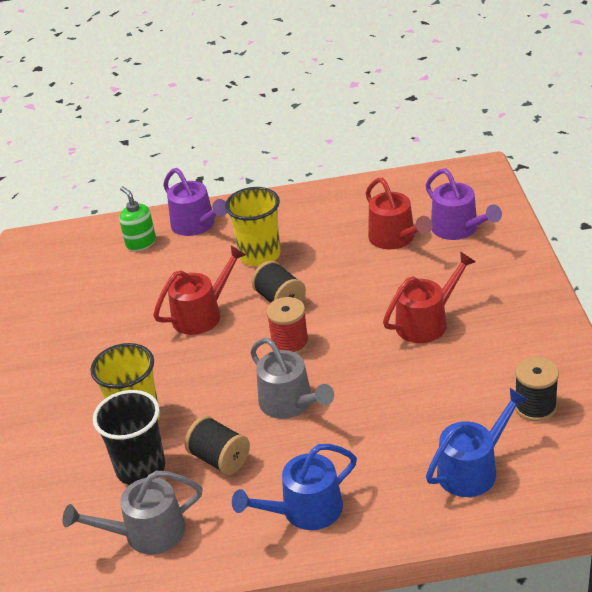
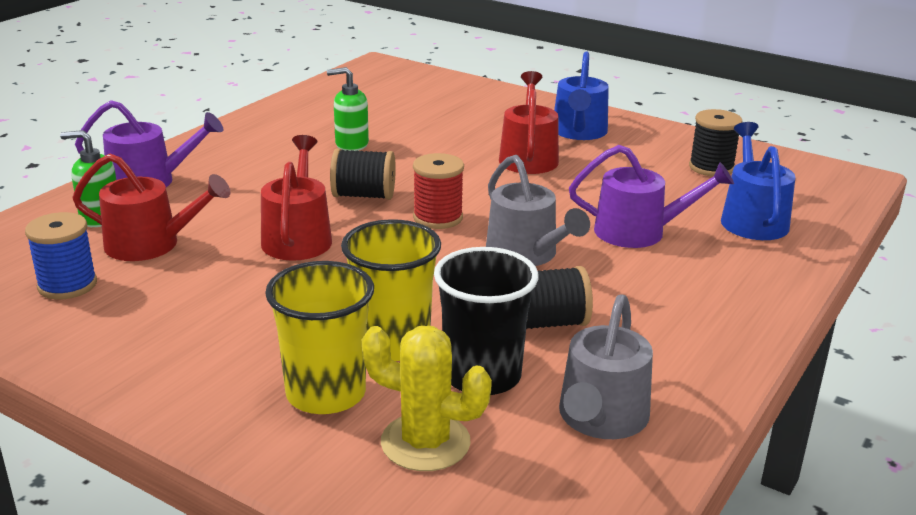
camera: 55 degrees left, 10 degrees down
(65, 486) = (425, 442): none -> yellow cactus
(71, 286) = (67, 285): none -> blue spool
(260, 255) = (274, 176): yellow cup -> yellow cup (326, 393)
(290, 403) = (526, 254): grey watering can -> grey watering can turned 60 degrees clockwise
(305, 510) = (698, 311): blue watering can -> blue watering can (579, 132)
(340, 249) = (351, 144): none -> green soap dispenser
(395, 238) = (390, 122): red watering can -> red watering can (150, 244)
(458, 229) = (434, 99): purple watering can -> purple watering can (638, 232)

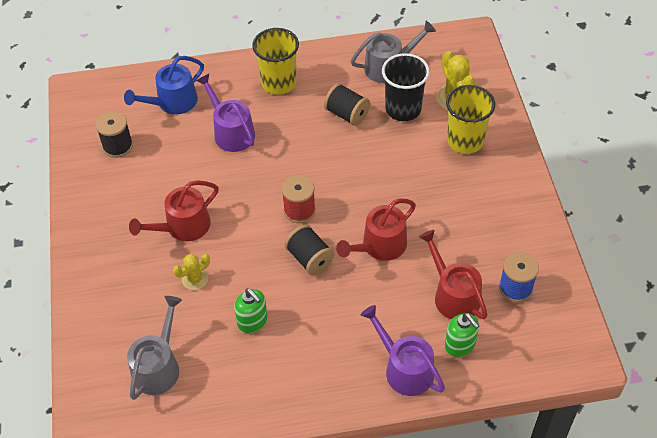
camera: 130 degrees left, 25 degrees up
(393, 343) = (415, 147): yellow cup -> yellow cup (279, 83)
(450, 140) = (195, 279): none -> yellow cactus
(526, 254) = (298, 155): grey watering can -> grey watering can (158, 367)
(579, 132) = (118, 229): blue watering can -> none

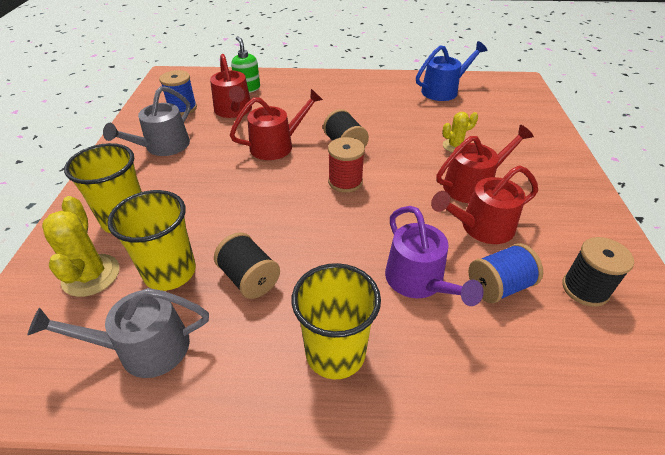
camera: 170 degrees left, 10 degrees down
(158, 367) = (478, 103): grey watering can -> grey watering can (163, 146)
(173, 102) = (517, 349): blue watering can -> blue watering can (443, 90)
(176, 138) = (499, 286): none -> blue spool
(181, 183) = (482, 227): none -> red watering can
(252, 321) = (402, 116): green soap dispenser -> none
(403, 109) = (170, 272): black cup -> yellow cup
(405, 369) = (293, 83): purple watering can -> none

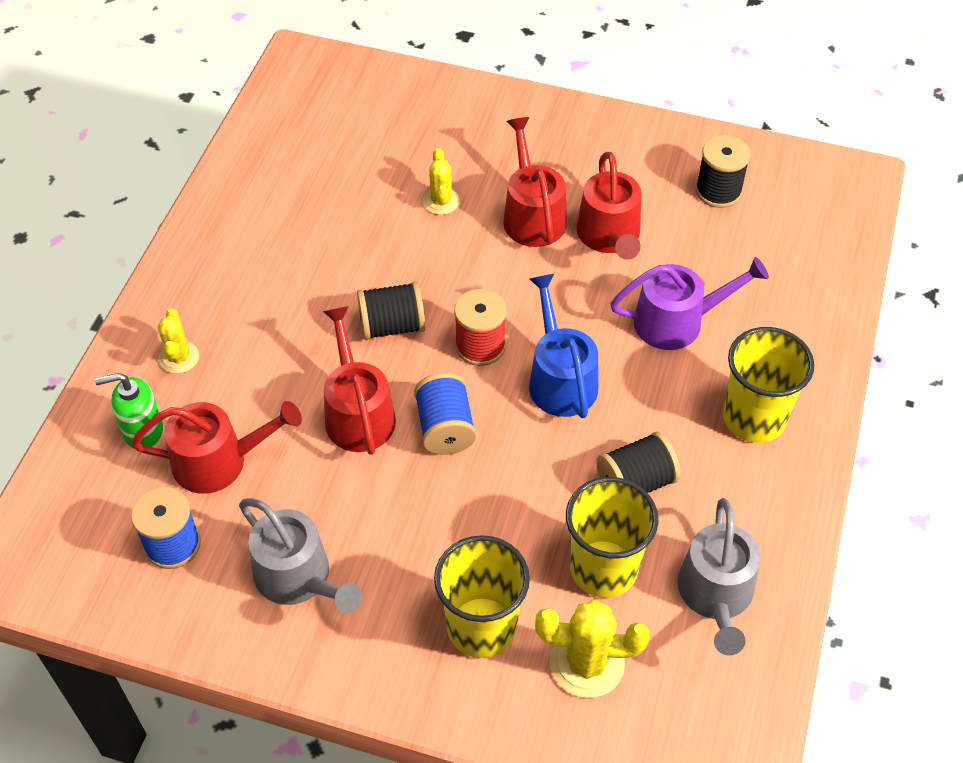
camera: 75 degrees left, 10 degrees up
(294, 88) = (179, 357): none -> yellow cactus
(443, 90) = (284, 160): blue watering can -> blue watering can (560, 379)
(499, 286) = (700, 256): blue spool -> blue spool (445, 428)

